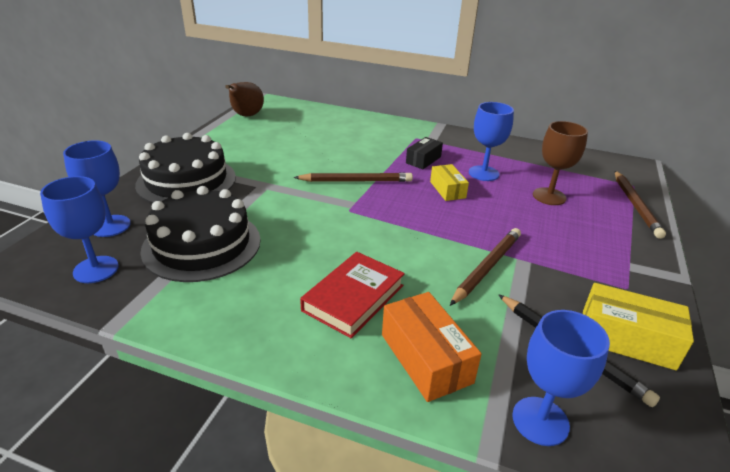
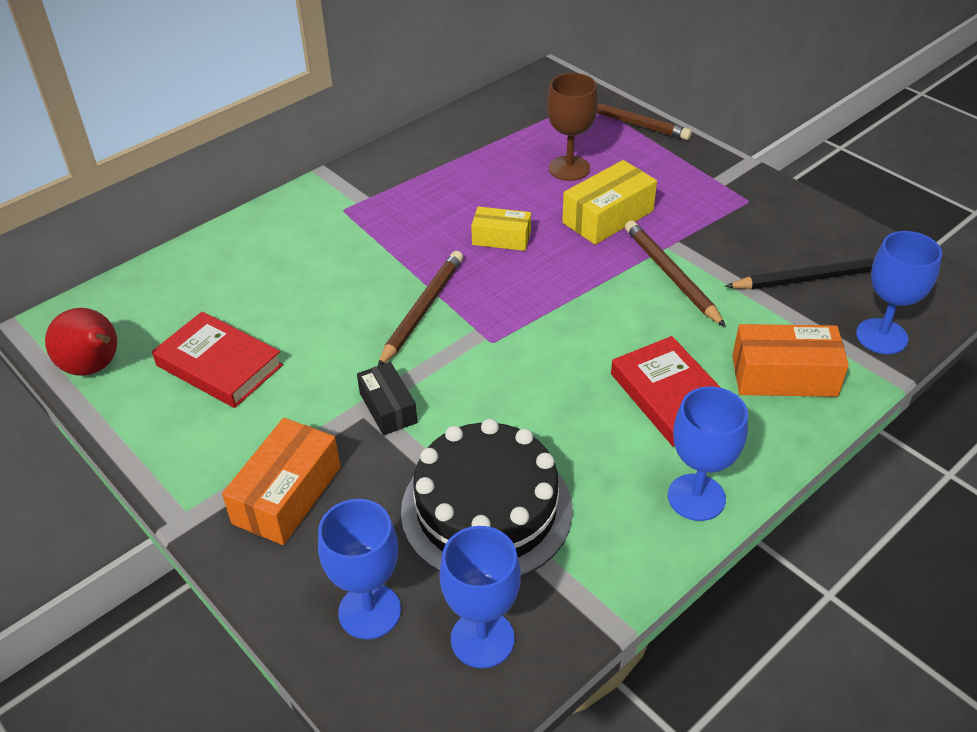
camera: 60 degrees left, 10 degrees up
(186, 181) = (287, 495): black cake -> orange box
(246, 116) = (95, 367): brown pear -> red pear
(268, 140) = (219, 365): none -> red book
(423, 160) = (412, 228): black box -> black box (388, 408)
(483, 173) = (484, 192): blue goblet -> blue goblet (696, 497)
(627, 339) = (812, 238): yellow box -> yellow box (608, 217)

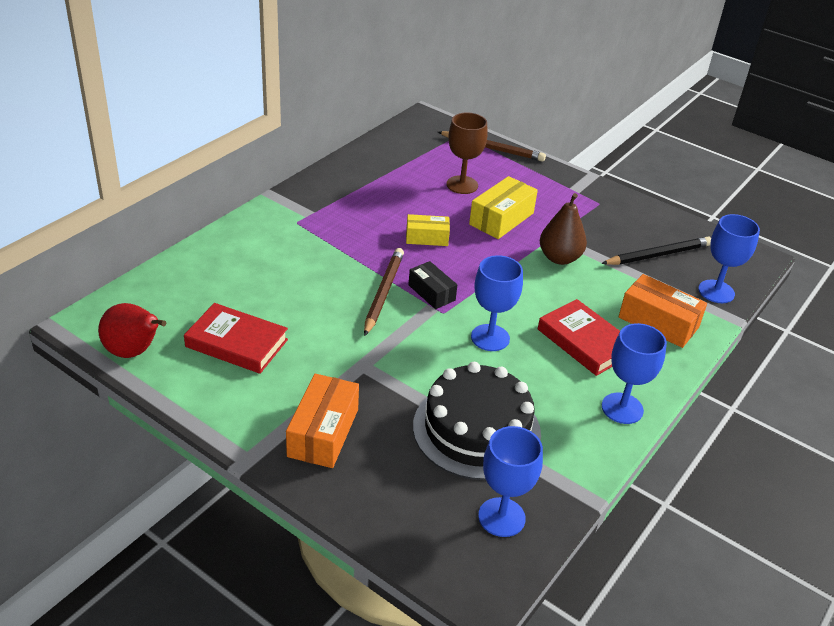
camera: 15 degrees left, 5 degrees down
(369, 611) = (413, 507): blue goblet -> blue goblet (490, 338)
(388, 408) = (380, 364): black box -> black box (431, 292)
(671, 275) = (559, 258): brown pencil -> brown pear
(784, 376) = (658, 322): orange box -> orange box turned 45 degrees clockwise

